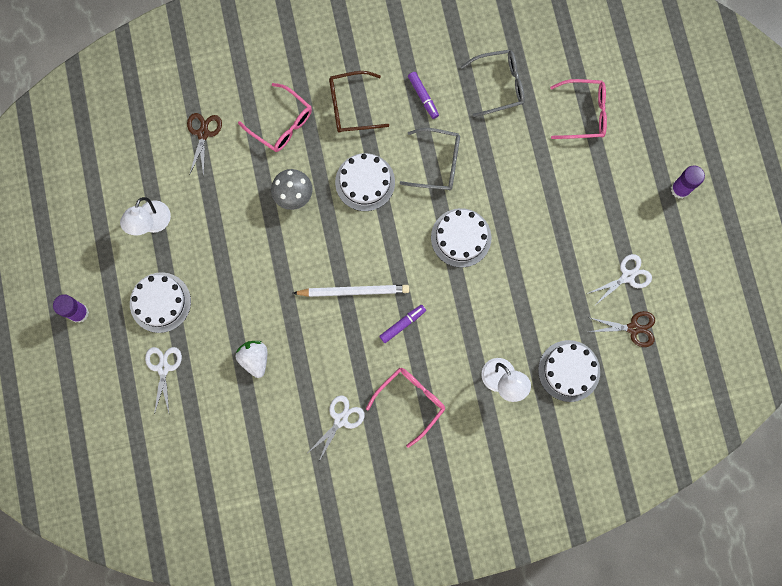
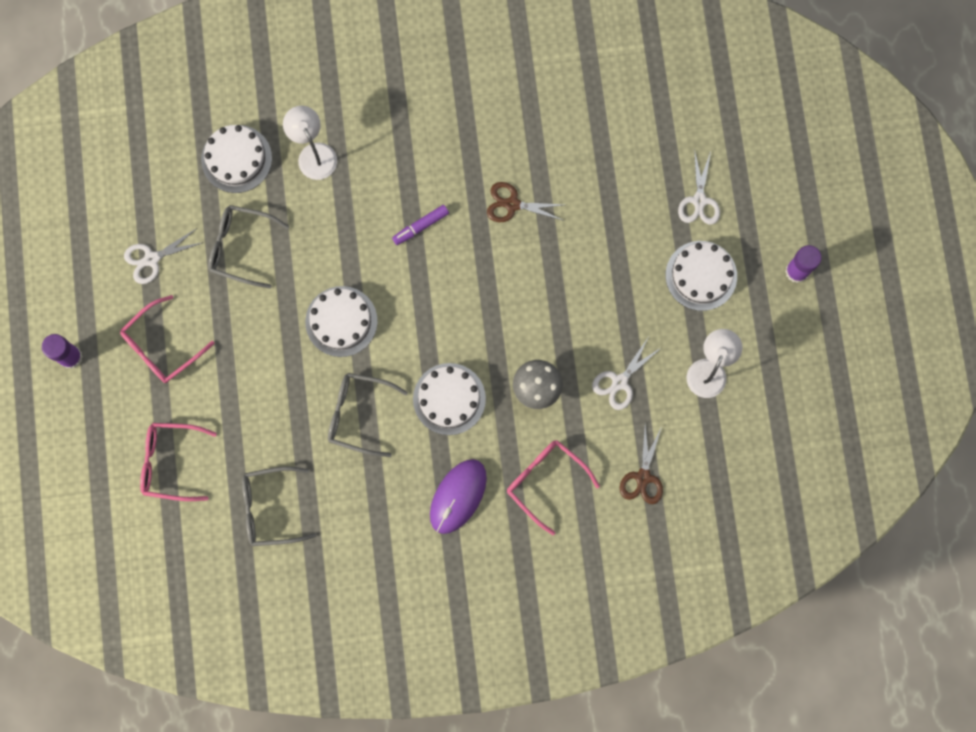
camera: 175 degrees left, 0 degrees up
(254, 359) = (594, 202): white strawberry -> none
(340, 420) = (500, 127): white scissors -> white scissors (619, 382)
(351, 106) = (458, 496): brown glasses -> purple mouse
(354, 291) = (474, 269): white pencil -> none
(411, 401) = (420, 140): pink glasses -> pink glasses (161, 346)
(423, 97) = (367, 501): purple marker -> none
(554, 293) = (241, 247): none -> grey glasses
(633, 328) = (155, 199): brown scissors -> brown scissors (512, 204)

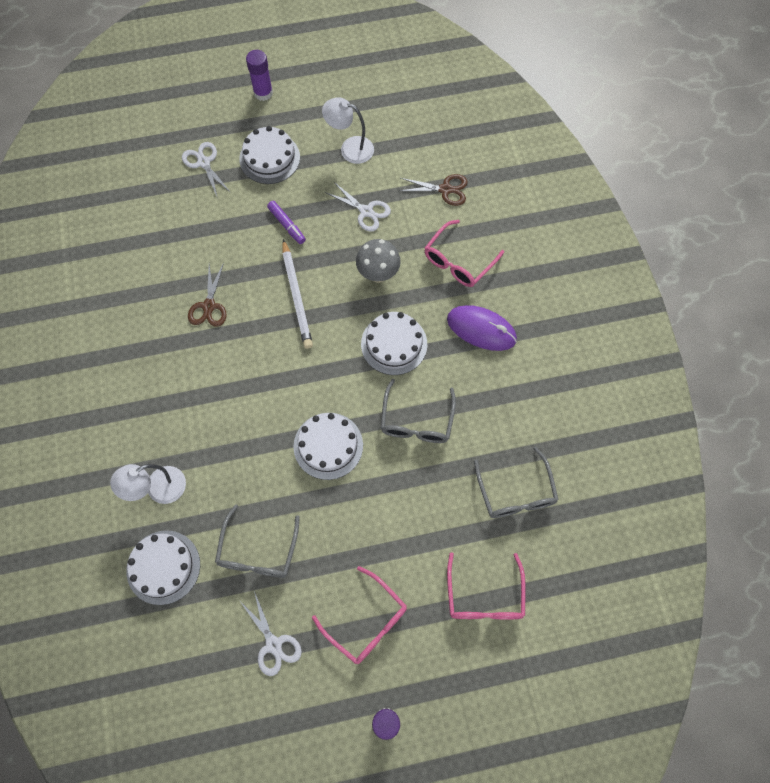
camera: 95 degrees left, 10 degrees down
(420, 226) = (232, 383): purple marker -> purple marker (287, 225)
(516, 298) = (297, 296): none -> white pencil
(699, 200) = (204, 162): white scissors -> white scissors turned 120 degrees counterclockwise

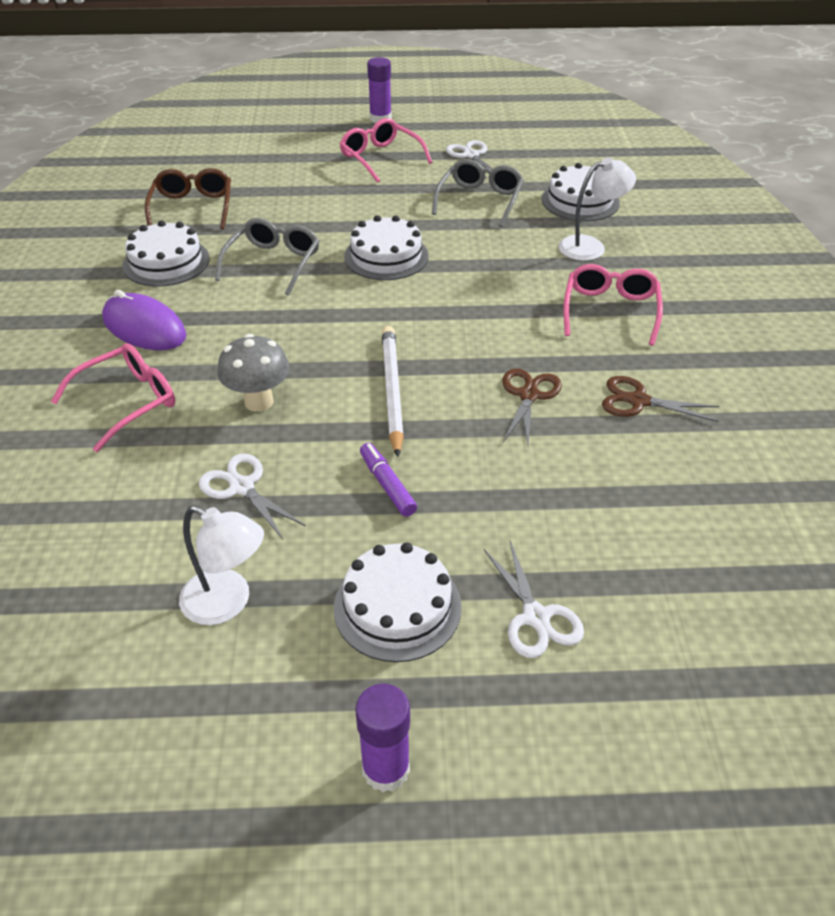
camera: 170 degrees left, 25 degrees down
(394, 344) = (270, 327): white cake -> white cake (166, 262)
(445, 189) = (86, 502): brown scissors -> brown scissors (638, 401)
(484, 596) = (263, 159): pink glasses -> pink glasses (610, 311)
(516, 492) = (192, 208): grey glasses -> brown glasses

